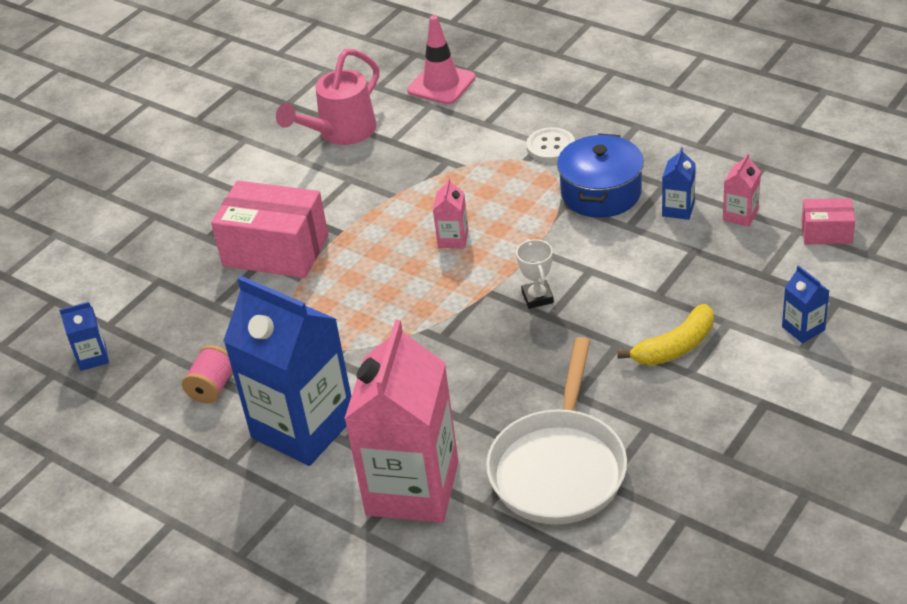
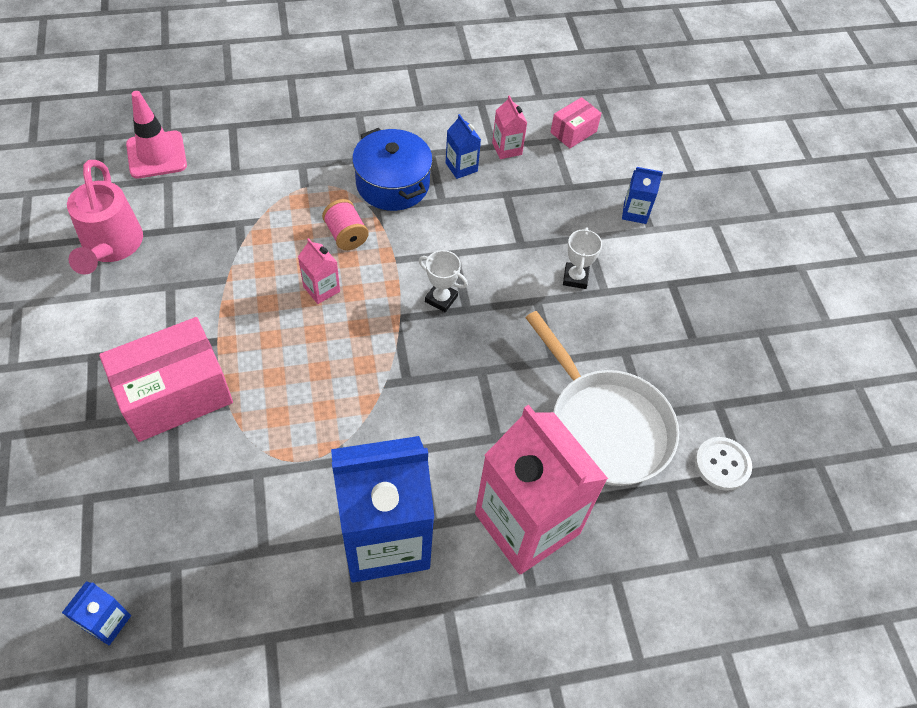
camera: 55 degrees left, 15 degrees up
(212, 387) = (263, 562): pink spool -> pink spool (346, 235)
(550, 146) = (311, 165): white button -> white button (722, 464)
(675, 347) = (575, 278): yellow banana -> white trophy

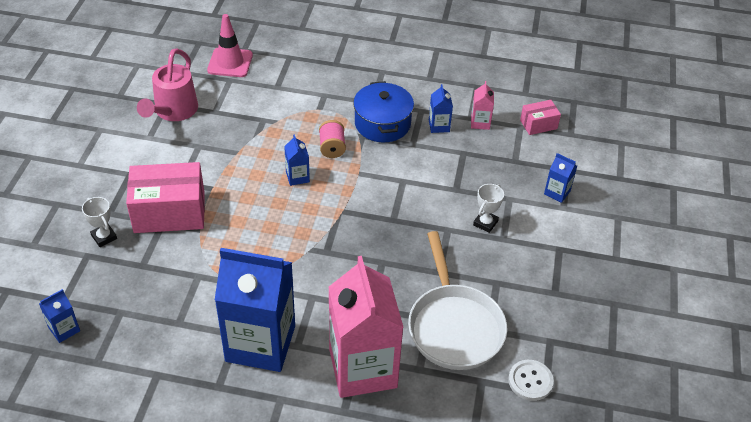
camera: 25 degrees right, 10 degrees down
(321, 289) = (297, 177): pink carton -> blue carton
(441, 299) = (378, 207): white trophy -> white trophy (104, 237)

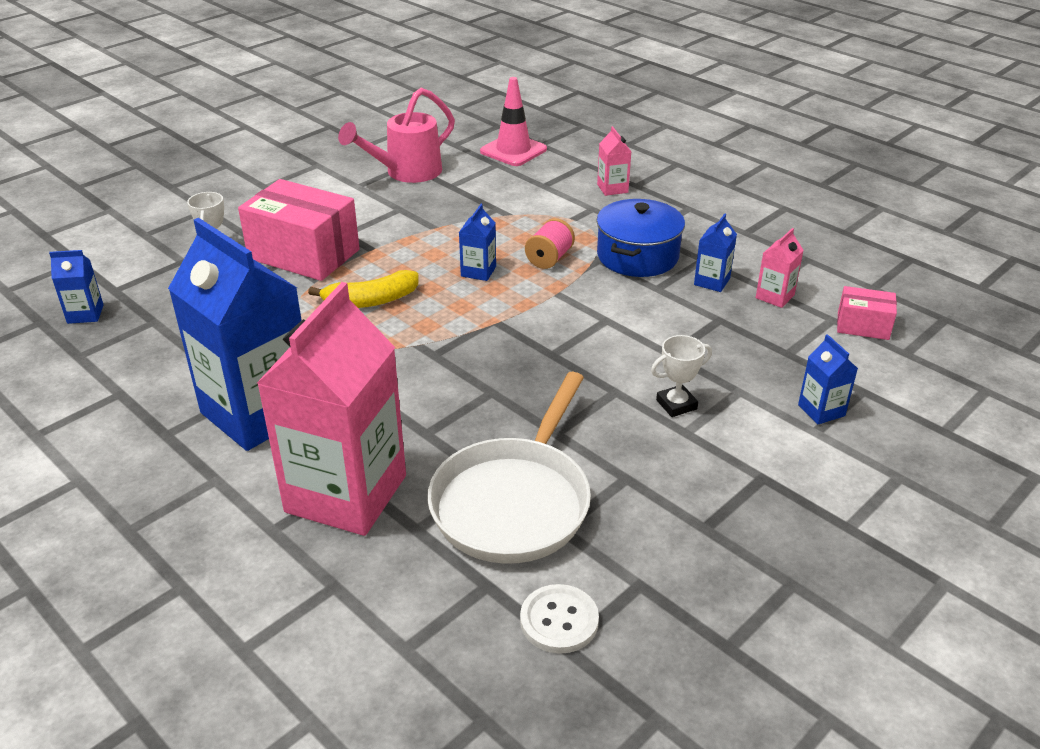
camera: 35 degrees right, 10 degrees down
(251, 230) = (371, 301): none -> yellow banana
(323, 72) = (612, 188): none -> pink carton

